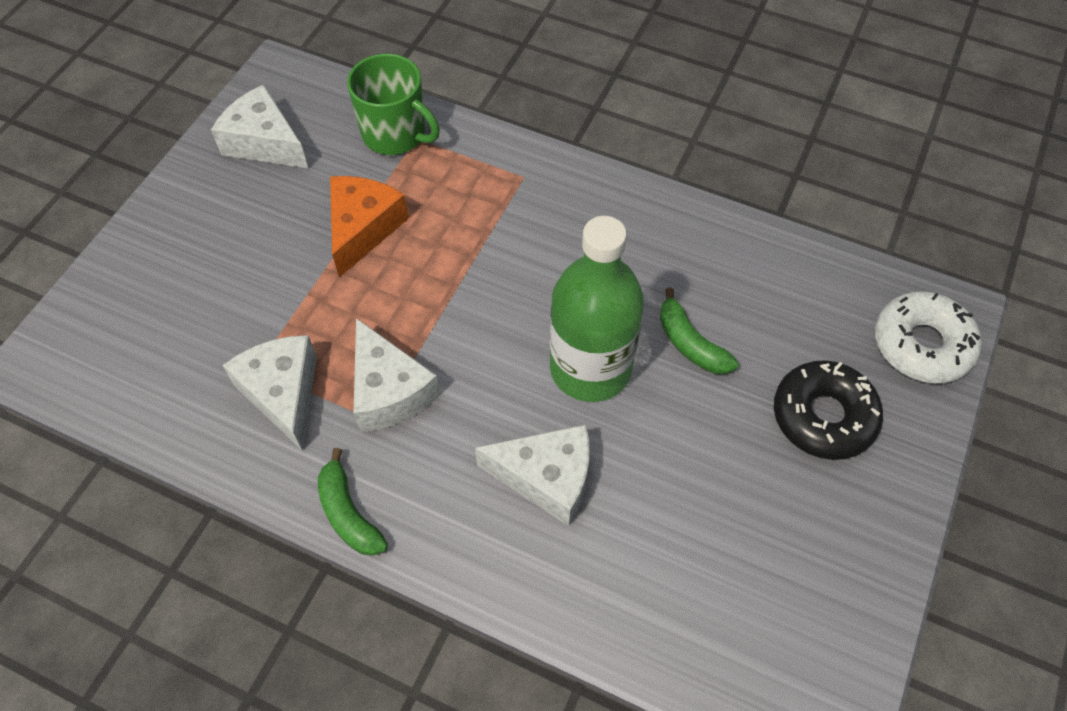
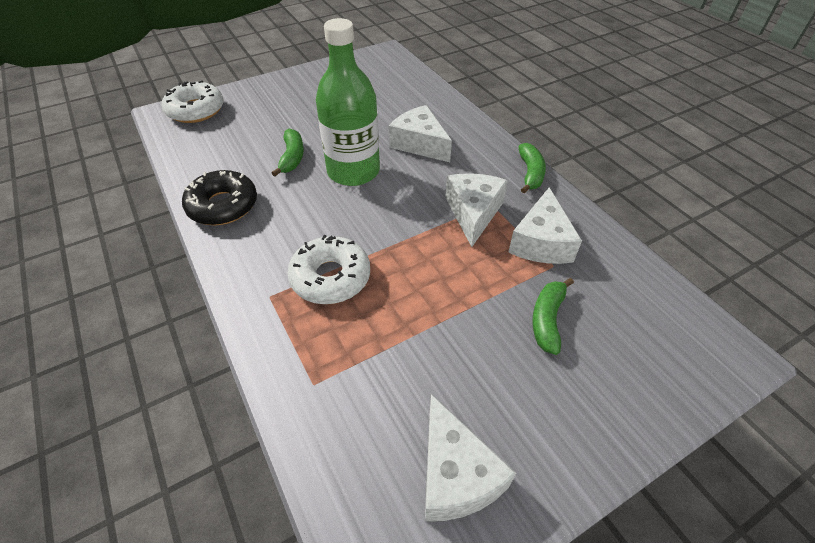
camera: 145 degrees left, 10 degrees down
(239, 298) = (547, 319): none -> green banana
(362, 229) = (420, 323): orange cheese -> none
(395, 134) = (327, 400): green mug -> none
(484, 223) = (330, 277): none -> white donut
(823, 416) = (274, 110): black donut -> black donut (223, 206)

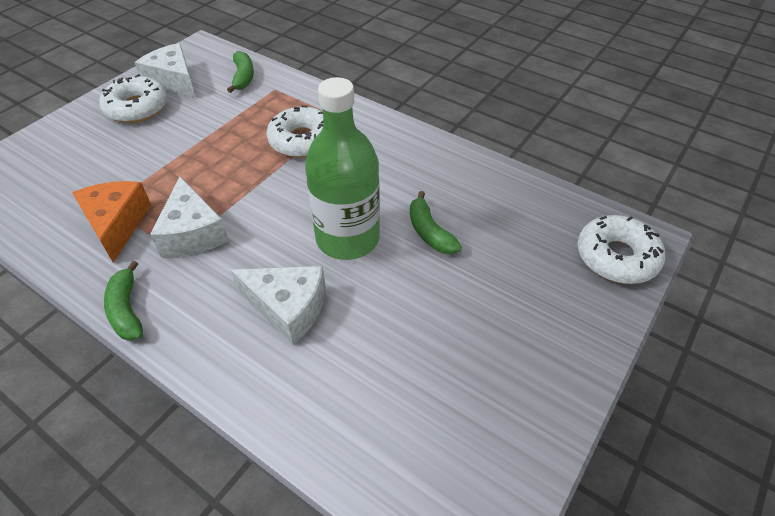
camera: 155 degrees right, 0 degrees up
(223, 206) = (444, 162): black donut -> none
(519, 421) = (137, 108): none -> white donut
(541, 242) = (116, 224): white cheese -> orange cheese
(547, 319) = (115, 164): green banana -> green banana (243, 77)

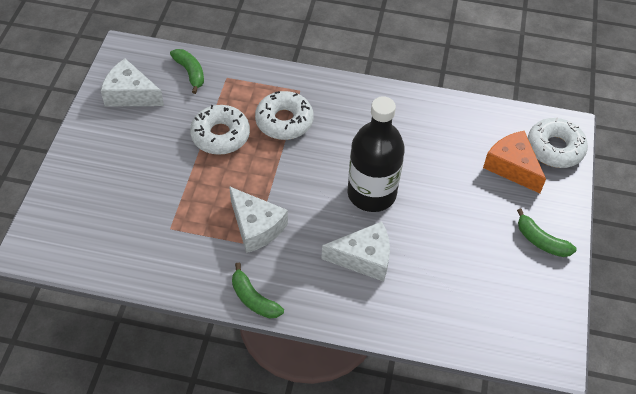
camera: 25 degrees left, 5 degrees up
(116, 224) = (192, 240): orange cheese -> orange cheese (512, 167)
(137, 108) = (120, 132): white donut -> white donut (220, 135)
(347, 238) = (371, 193): green bottle -> black bottle
(429, 232) = (425, 170): green banana -> green banana (541, 241)

